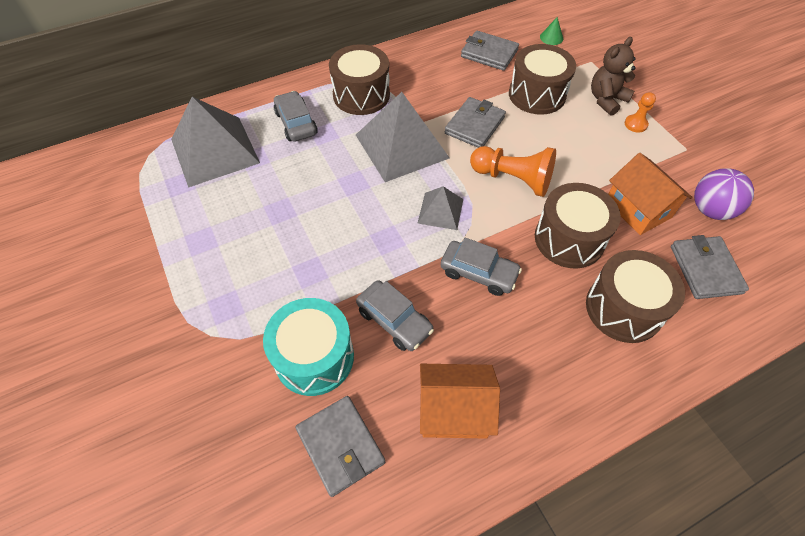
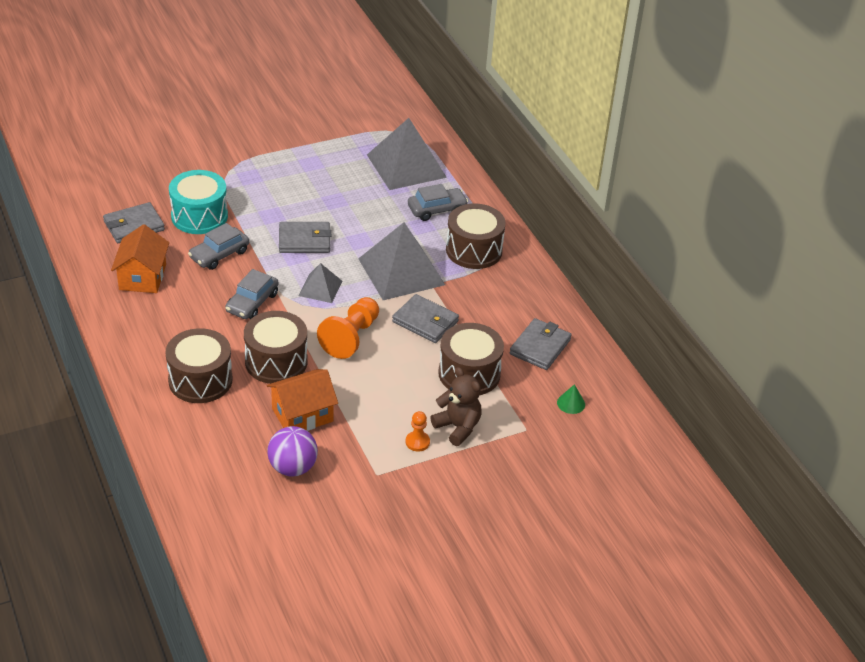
camera: 90 degrees right, 15 degrees down
(705, 269) = (226, 443): grey wallet -> grey wallet (304, 240)

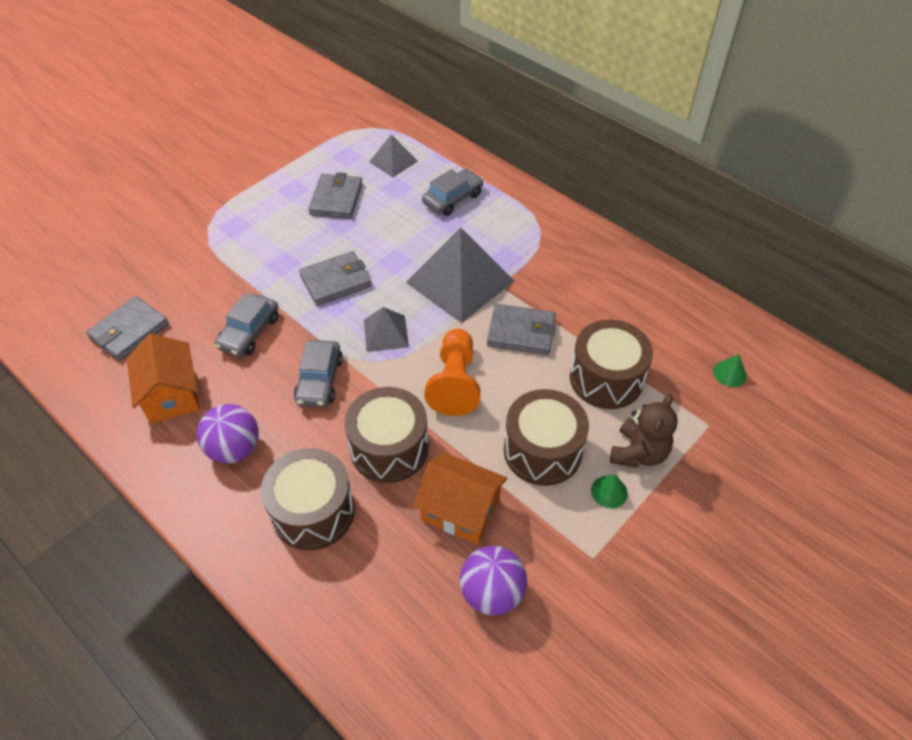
camera: 20 degrees left, 10 degrees up
(168, 325) = (234, 449): none -> purple ball
(199, 216) = (202, 292): turquoise drum -> none
(302, 415) = (460, 510): orange house -> orange house turned 75 degrees clockwise
(406, 166) = (393, 161): grey pyramid -> grey pyramid, size x0.52
(417, 442) = (609, 491): orange pawn -> green cone
(458, 427) = (638, 453): brown teddy bear -> brown teddy bear turned 90 degrees clockwise
(474, 250) = (517, 231): brown drum -> brown drum (542, 451)
(540, 347) = (654, 318): grey wallet -> grey wallet (336, 199)

